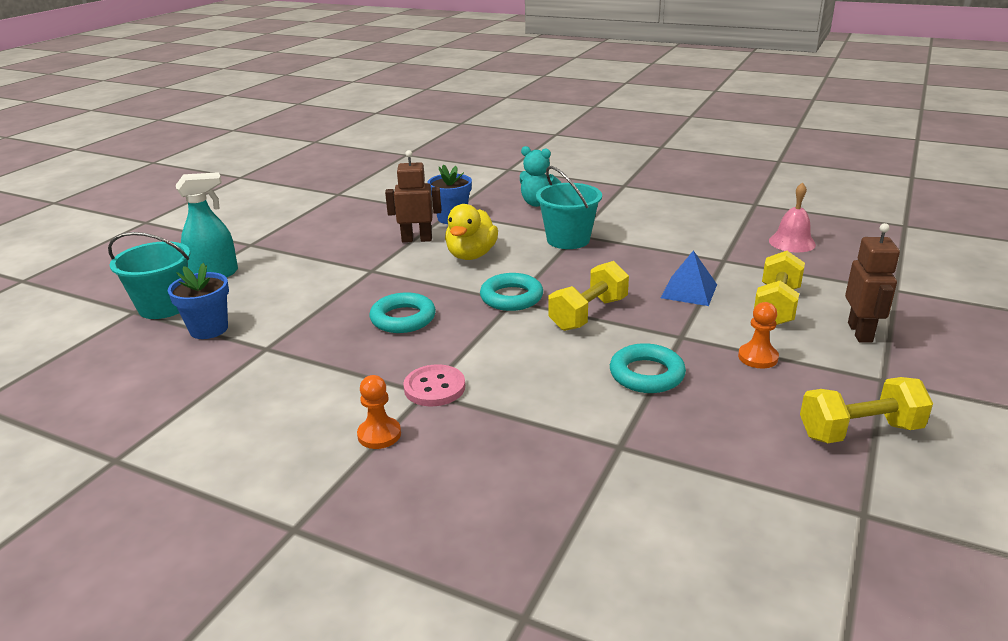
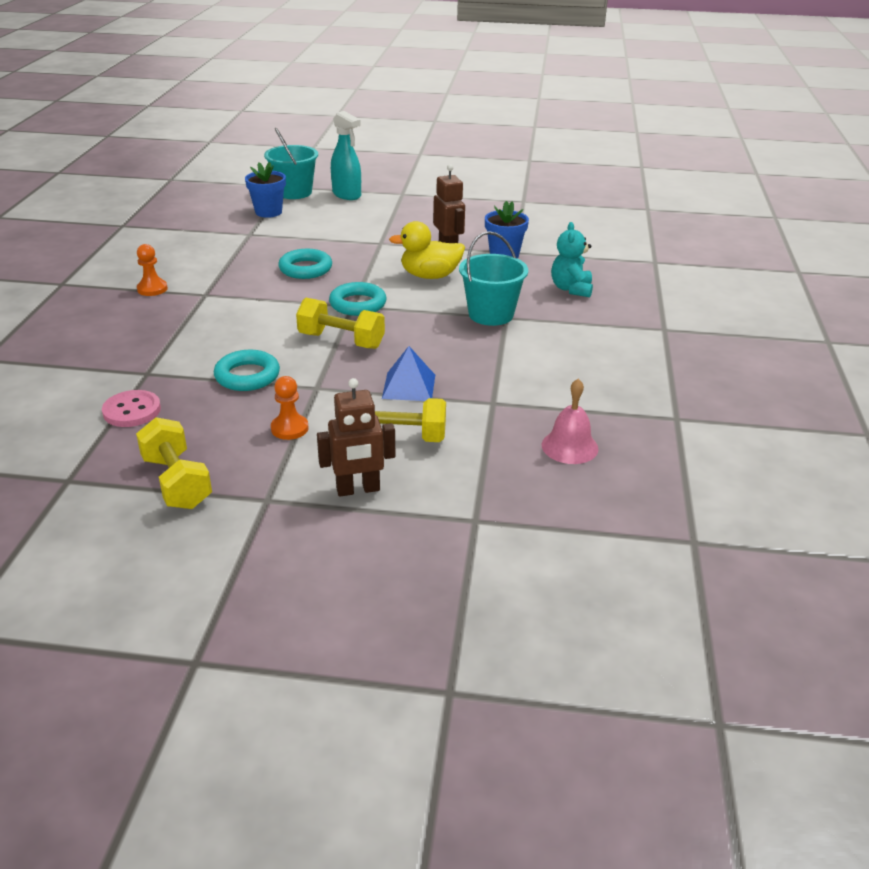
camera: 70 degrees right, 5 degrees up
(434, 388) = (211, 296): pink button -> pink button (132, 411)

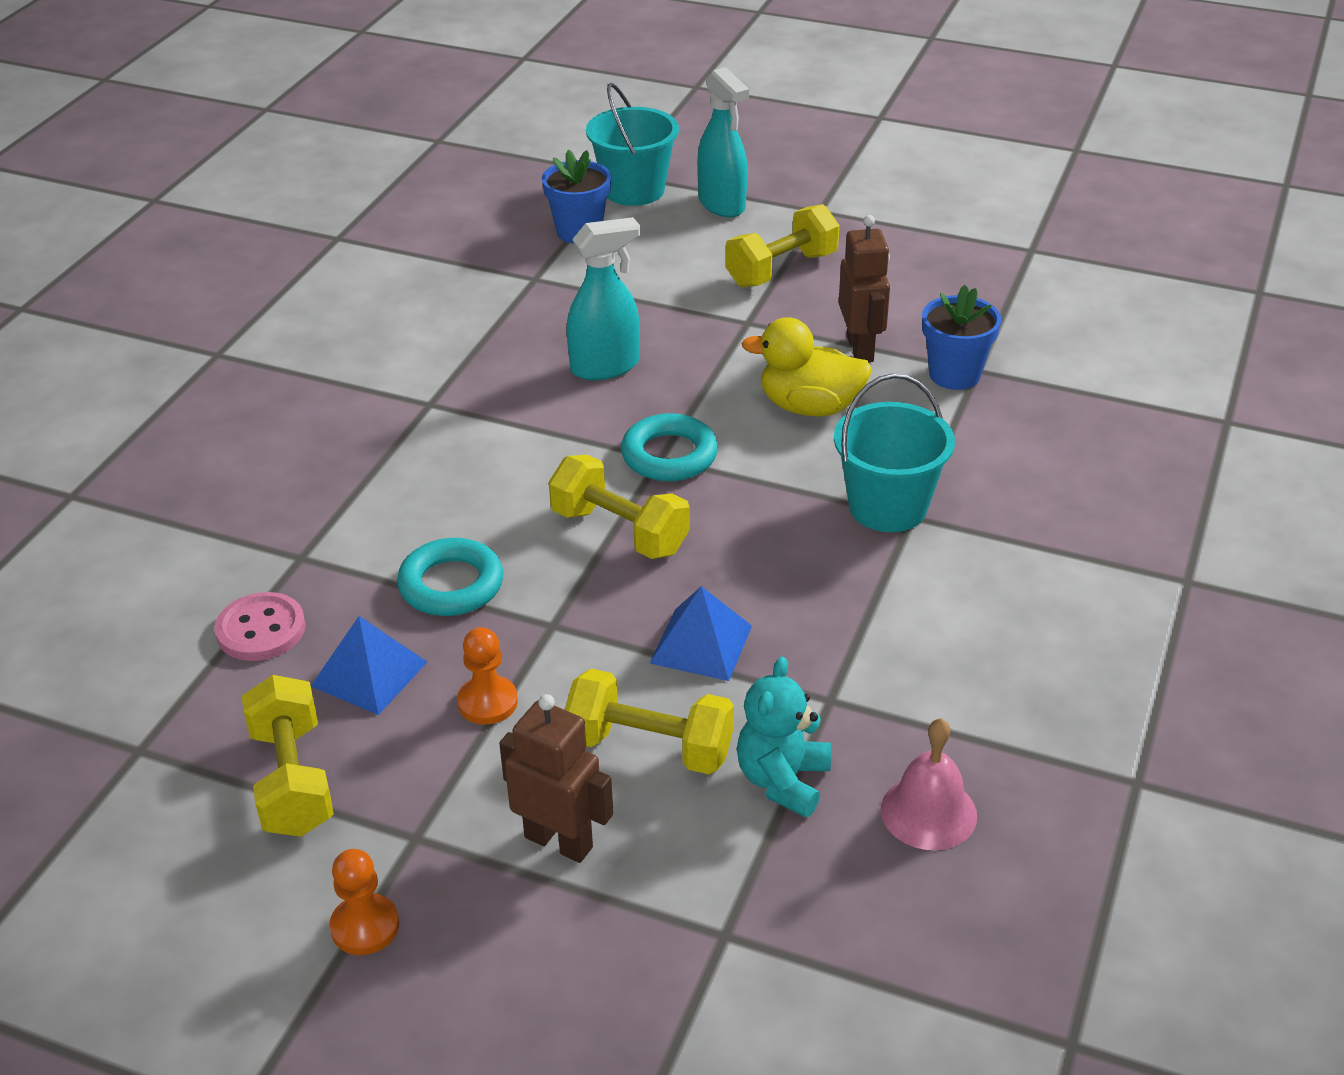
camera: 15 degrees right, 5 degrees up
(152, 289) = (351, 382): orange pawn -> orange pawn (365, 926)
(210, 424) = (369, 673): none -> blue pyramid
(305, 269) = (605, 367): turquoise ring -> turquoise spray bottle
(358, 489) = (559, 841): brown robot -> brown robot turned 150 degrees counterclockwise
(391, 219) = (781, 269): none -> yellow dumbbell
(571, 289) = (1049, 467): turquoise teddy bear -> turquoise teddy bear (782, 780)

